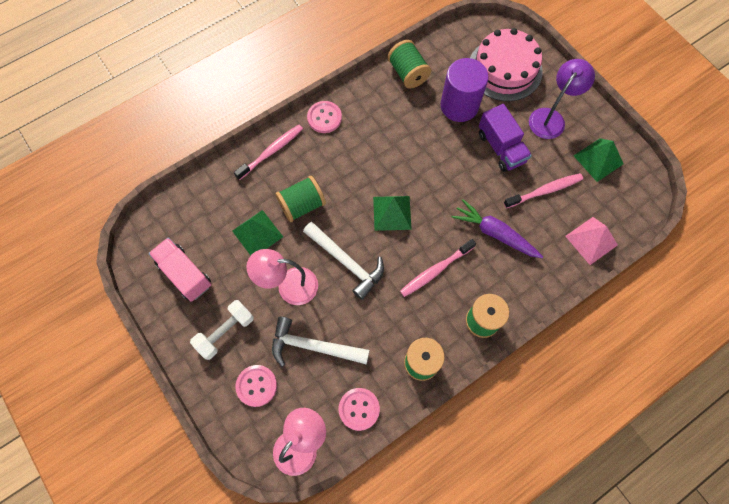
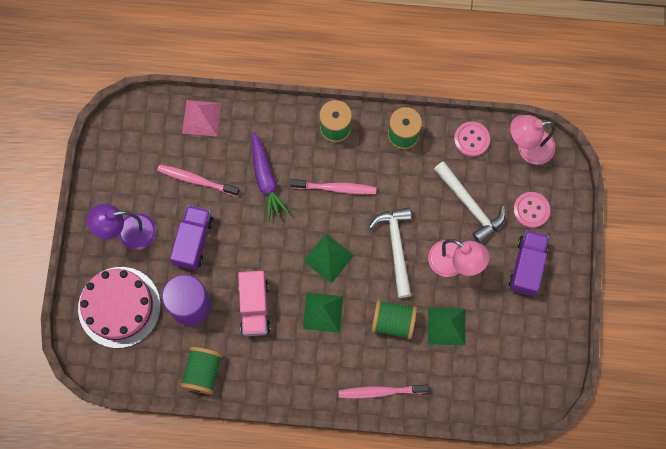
camera: 140 degrees left, 5 degrees up
(185, 274) = (527, 337): pink truck -> pink truck (254, 307)
(225, 332) = (526, 266): white dumbbell -> purple truck
(324, 118) = (311, 387): pink button -> none
(598, 159) = (130, 170): green pyramid -> green pyramid (323, 312)

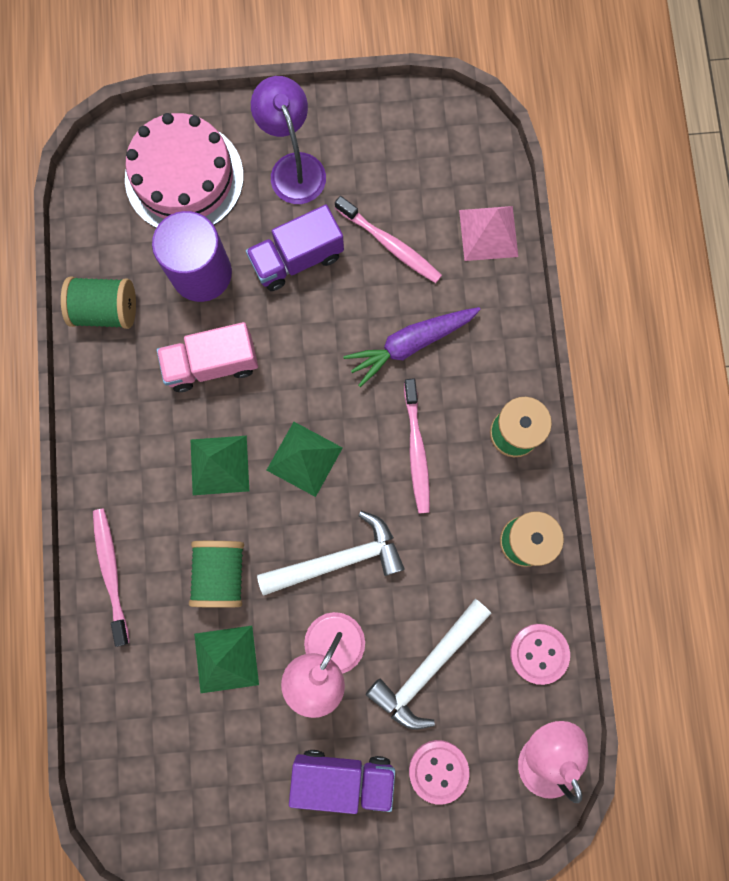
camera: 80 degrees right, 5 degrees up
(193, 241) = (297, 259): purple truck -> purple truck turned 150 degrees clockwise
(196, 180) = (390, 244): pink toothbrush -> pink toothbrush turned 120 degrees clockwise

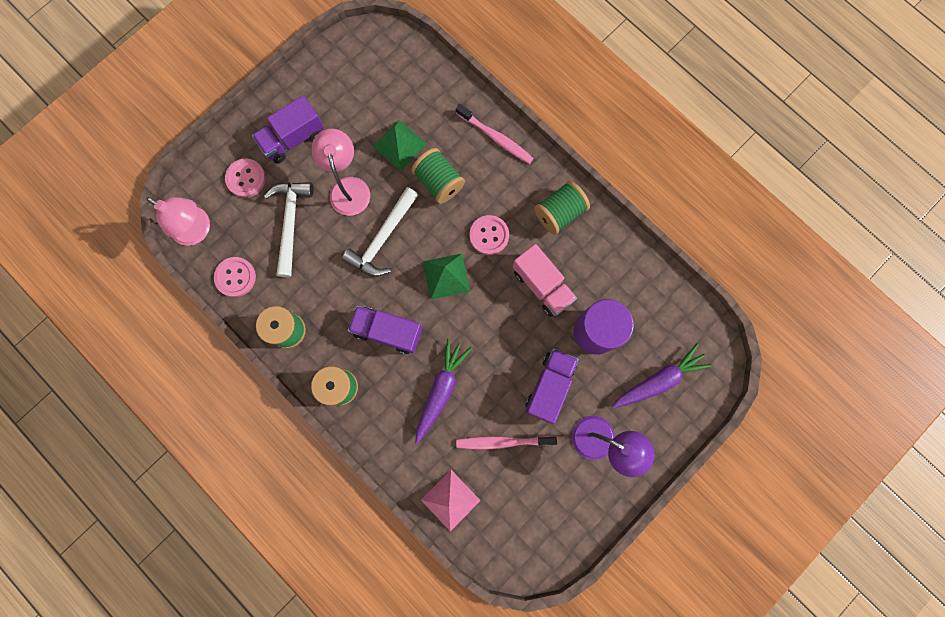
camera: 140 degrees right, 0 degrees up
(106, 310) = (628, 266): green spool -> green spool (559, 213)
(184, 177) = (659, 380): pink cake -> purple carrot
(212, 364) = (542, 285): pink truck -> pink truck turned 105 degrees clockwise
(219, 465) = (489, 235): green pyramid -> pink button
(416, 450) = (388, 331): pink toothbrush -> purple truck

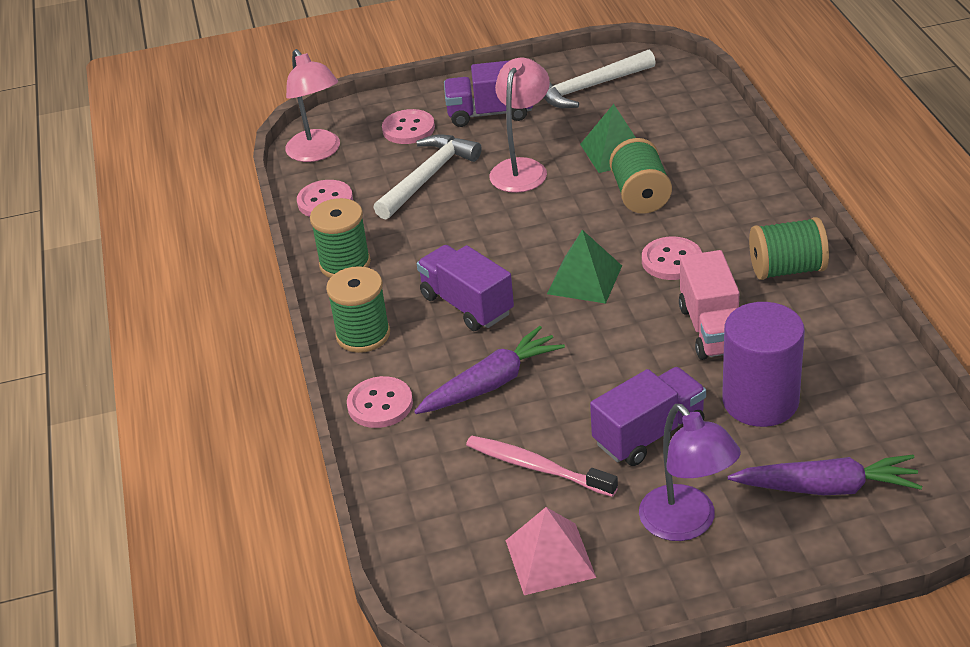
camera: 35 degrees right, 40 degrees down
(383, 238) = (529, 222): white hammer -> white hammer (589, 88)
(386, 438) = (380, 404): none -> pink button
(450, 500) = (414, 501): pink pyramid -> pink pyramid (550, 558)
(496, 138) = (746, 179): pink toothbrush -> none

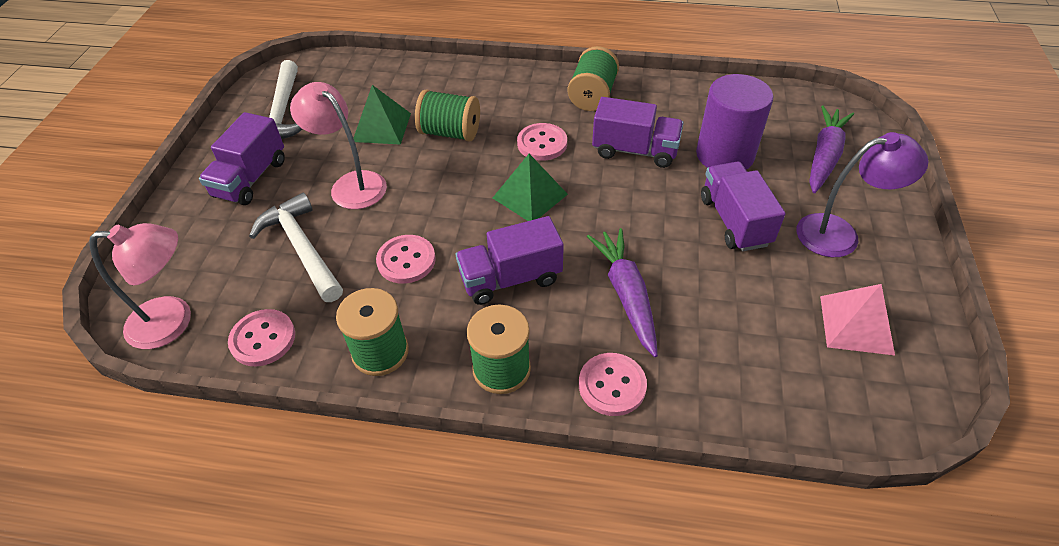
camera: 70 degrees left, 10 degrees up
(408, 129) = (212, 239): pink button -> pink button (406, 260)
(537, 467) = (746, 298): pink toothbrush -> none
(712, 329) = (635, 150): pink truck -> purple truck

